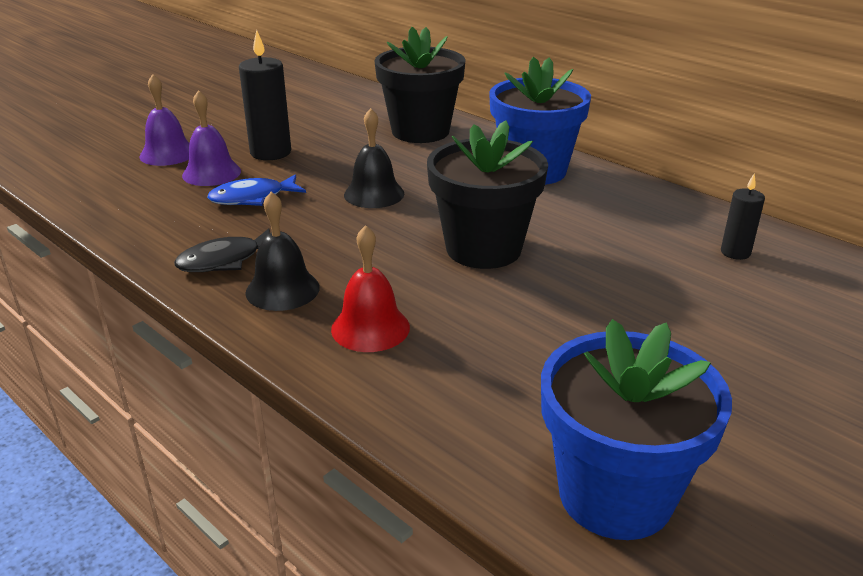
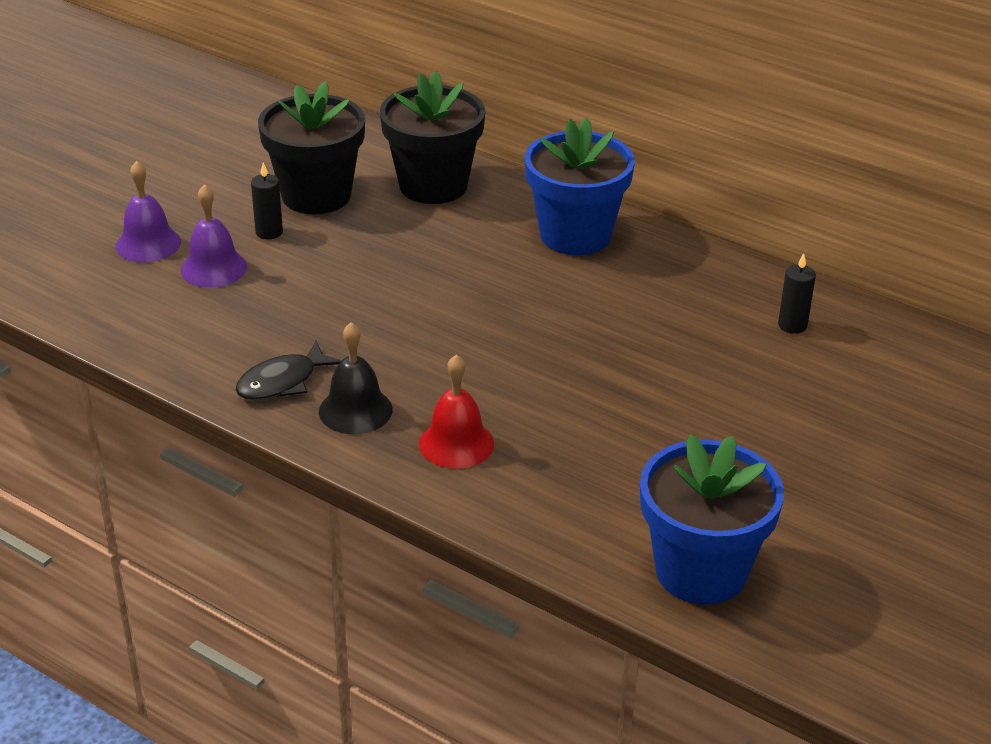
camera: 10 degrees left, 5 degrees up
(252, 198) = (276, 299): blue fish -> none
(270, 152) = (269, 232): black candle -> black candle, size x0.57
(374, 194) = (408, 282): black bell -> none
(483, 249) = (543, 343): black flower pot -> black flower pot (316, 195)

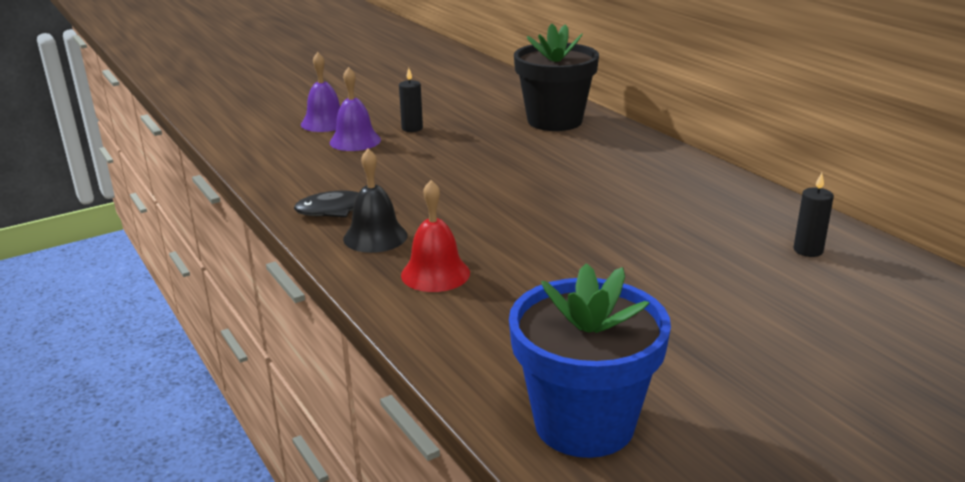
camera: 25 degrees right, 10 degrees down
(316, 195) = (464, 115): black flower pot -> none
(575, 235) = (646, 163): blue flower pot -> none

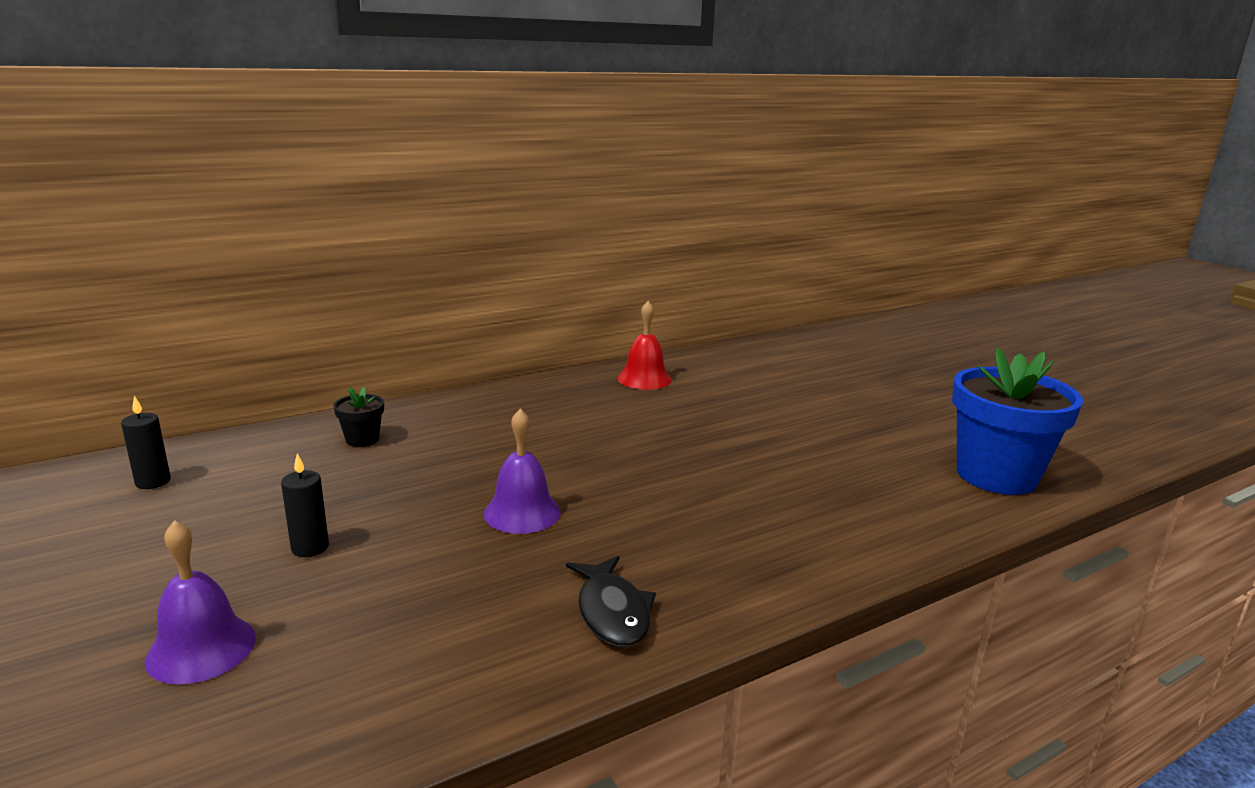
camera: 90 degrees left, 5 degrees down
(355, 141) = (330, 606): purple bell -> purple bell (522, 512)
(375, 237) = (698, 576): black bell -> none
(435, 274) = (786, 534): red bell -> red bell (644, 379)
(554, 121) = (362, 439): black flower pot -> black flower pot, size x0.43
(808, 250) = (714, 372): black candle -> black candle (153, 482)

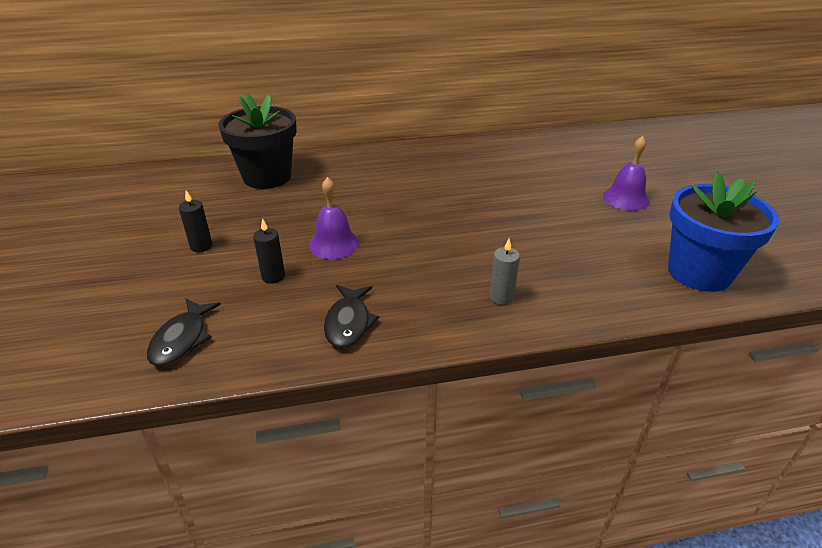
camera: 20 degrees right, 15 degrees up
(153, 482) = (141, 189): black candle -> black candle (273, 276)
(201, 648) = (118, 298): purple bell -> purple bell (625, 198)
(358, 689) = (182, 339): none -> black fish
(362, 439) = (267, 177): black flower pot -> black flower pot, size x2.31
(644, 379) = (475, 153): red bell -> none
(795, 542) = (501, 297): none -> grey candle

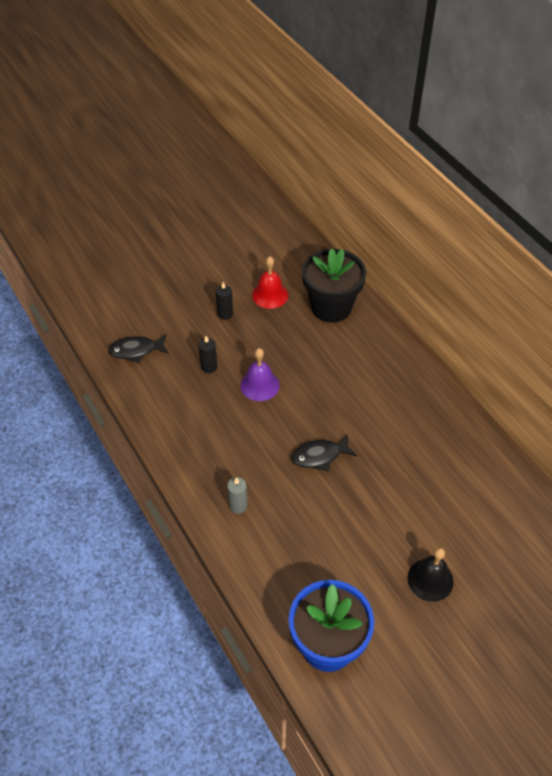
camera: 70 degrees right, 15 degrees up
(208, 209) = (270, 295): none -> red bell
(349, 323) = (179, 425): black fish -> black fish (319, 456)
(625, 198) = (430, 579): purple bell -> black bell

